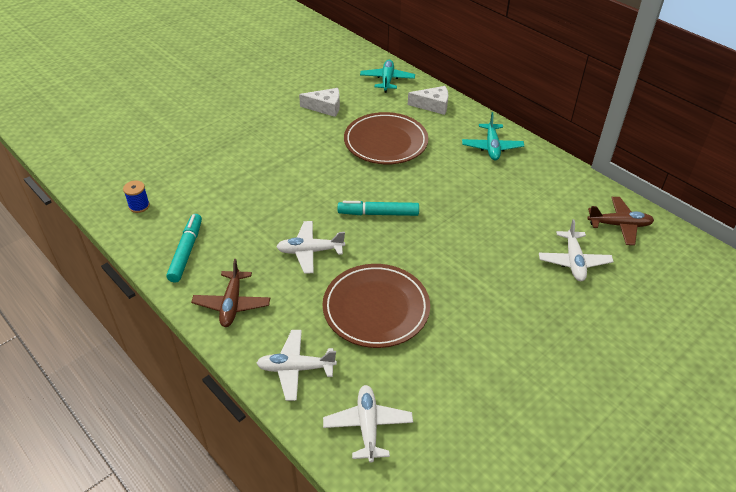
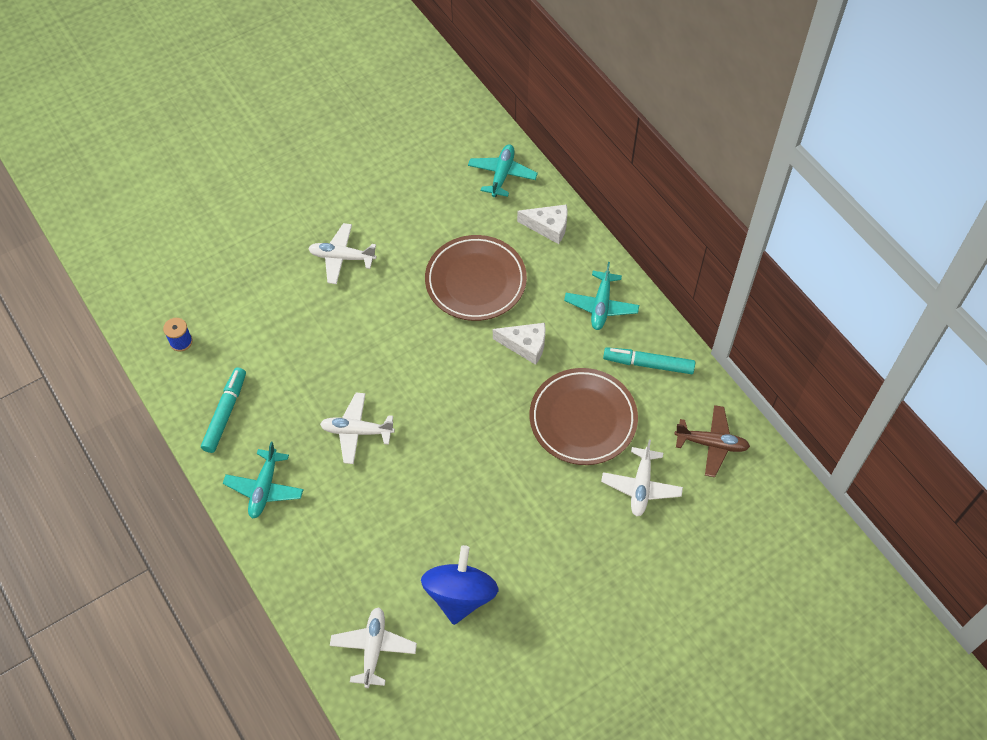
camera: 10 degrees right, 15 degrees up
(232, 304) = (264, 488): brown plane -> turquoise plane
(296, 368) = (316, 575): white plane -> white plane (342, 257)
(325, 107) = (415, 214): white cheese -> white cheese (525, 345)
(376, 309) = (411, 516): brown plate -> brown plate (583, 419)
(378, 213) = (442, 389): turquoise marker -> turquoise marker (648, 364)
(440, 367) = (460, 595): none -> blue spinning top

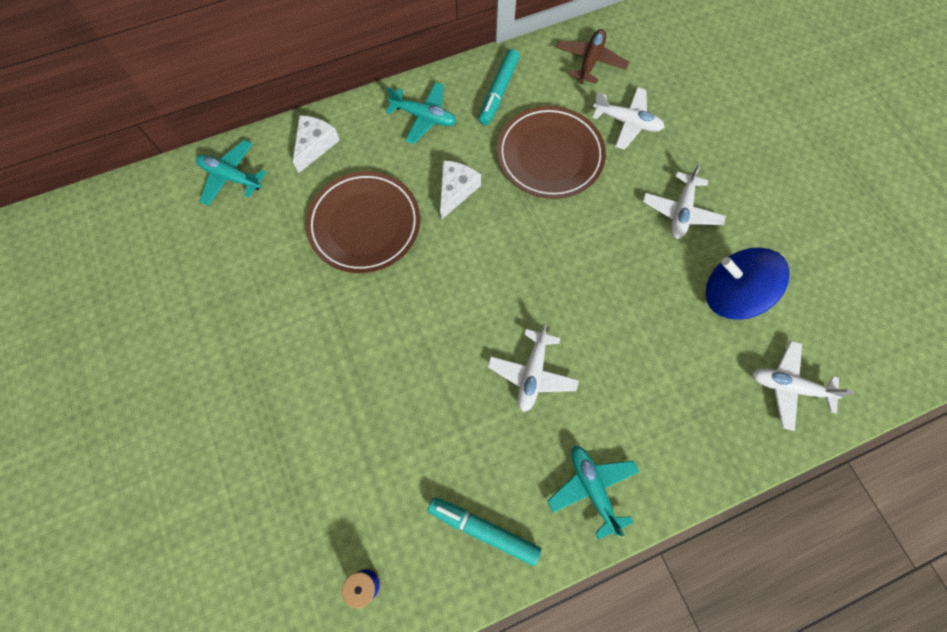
camera: 80 degrees left, 10 degrees up
(264, 488) = (592, 488): turquoise plane -> turquoise plane turned 135 degrees counterclockwise
(342, 257) = (292, 363): white plane -> white plane (681, 211)

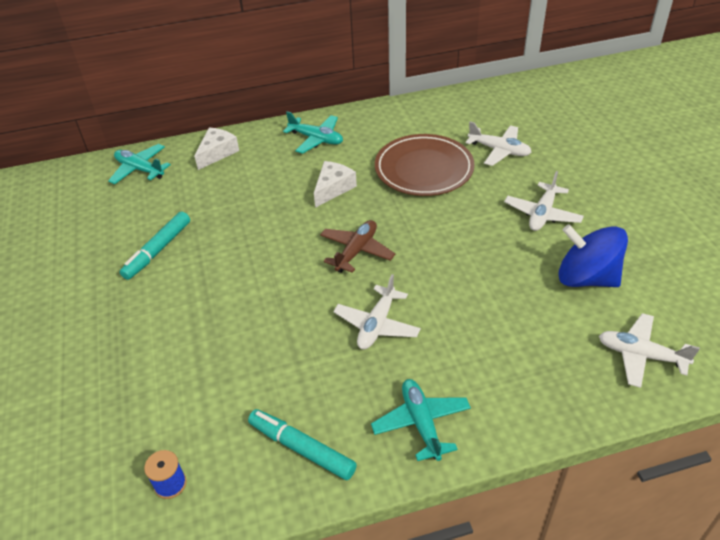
camera: 10 degrees right, 25 degrees down
(364, 225) = (245, 207): brown plate -> none
(498, 92) = (385, 126): turquoise marker -> turquoise marker (158, 250)
(590, 61) = (471, 110): brown plane -> brown plane (356, 251)

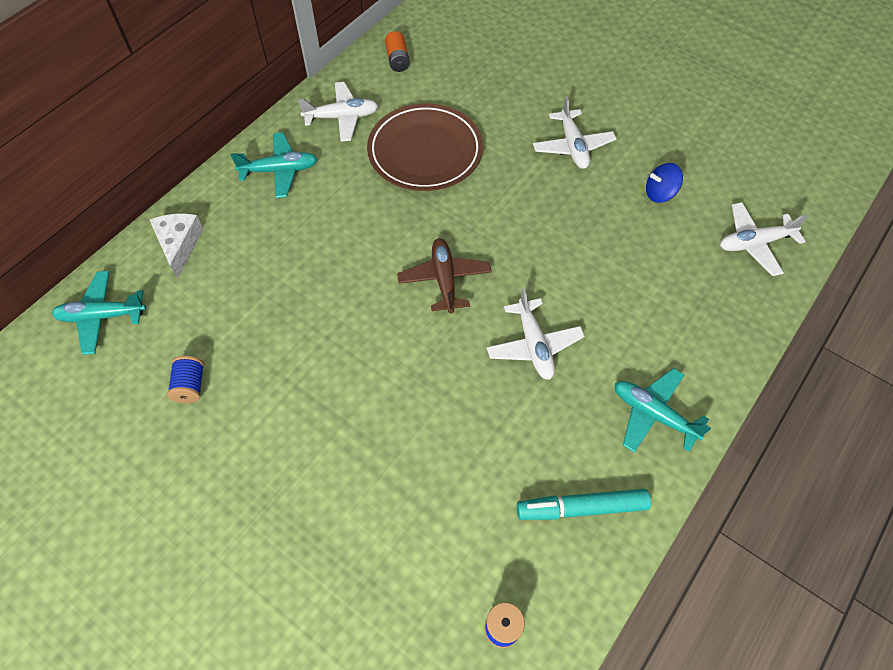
camera: 40 degrees left, 15 degrees up
(145, 229) = (190, 386): none -> blue spool
(158, 250) = (233, 402): turquoise marker -> none
(333, 188) = (355, 221): white cheese -> none
(461, 107) = (397, 60): none -> orange battery
(499, 150) = (477, 94): white plane -> white plane (342, 117)
(586, 278) = (660, 193): blue spinning top -> blue spinning top, size x0.52

